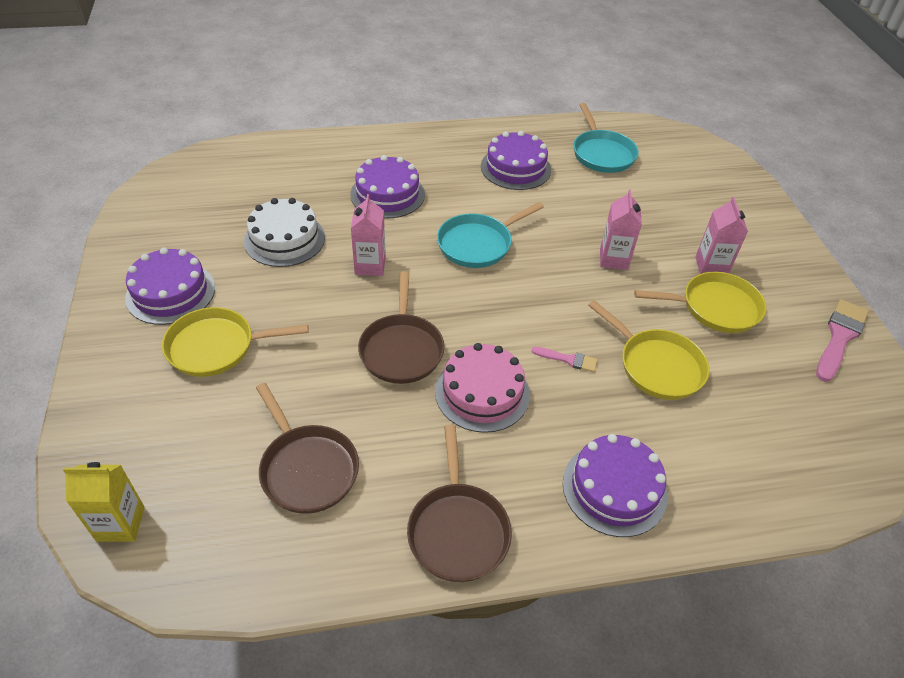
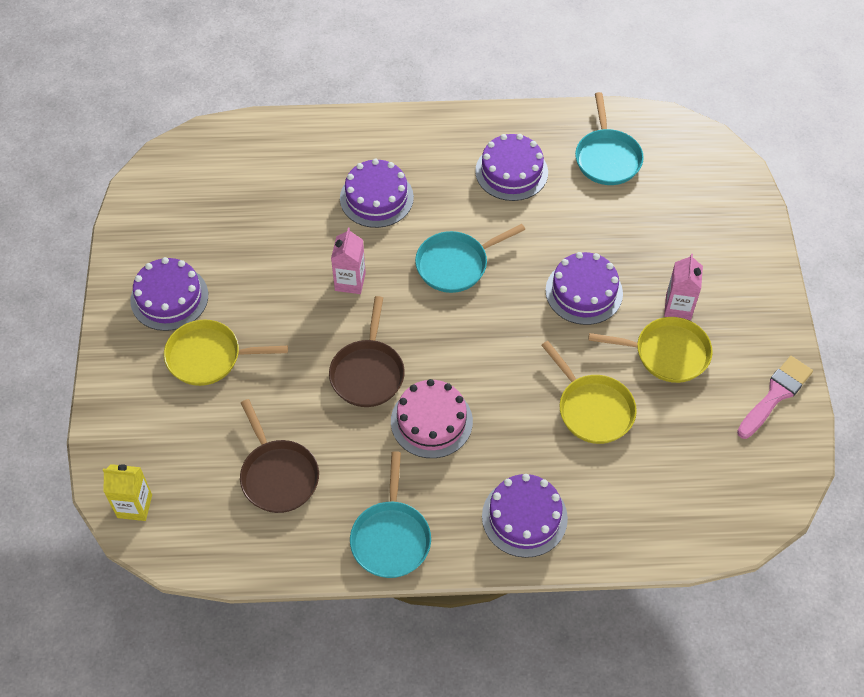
camera: 10 degrees right, 10 degrees up
(284, 239) = (273, 245): white cake -> none
(458, 530) = (391, 537): brown pan -> turquoise pan
(568, 359) = (514, 396): pink brush -> none
(613, 259) = (584, 292): pink carton -> purple cake

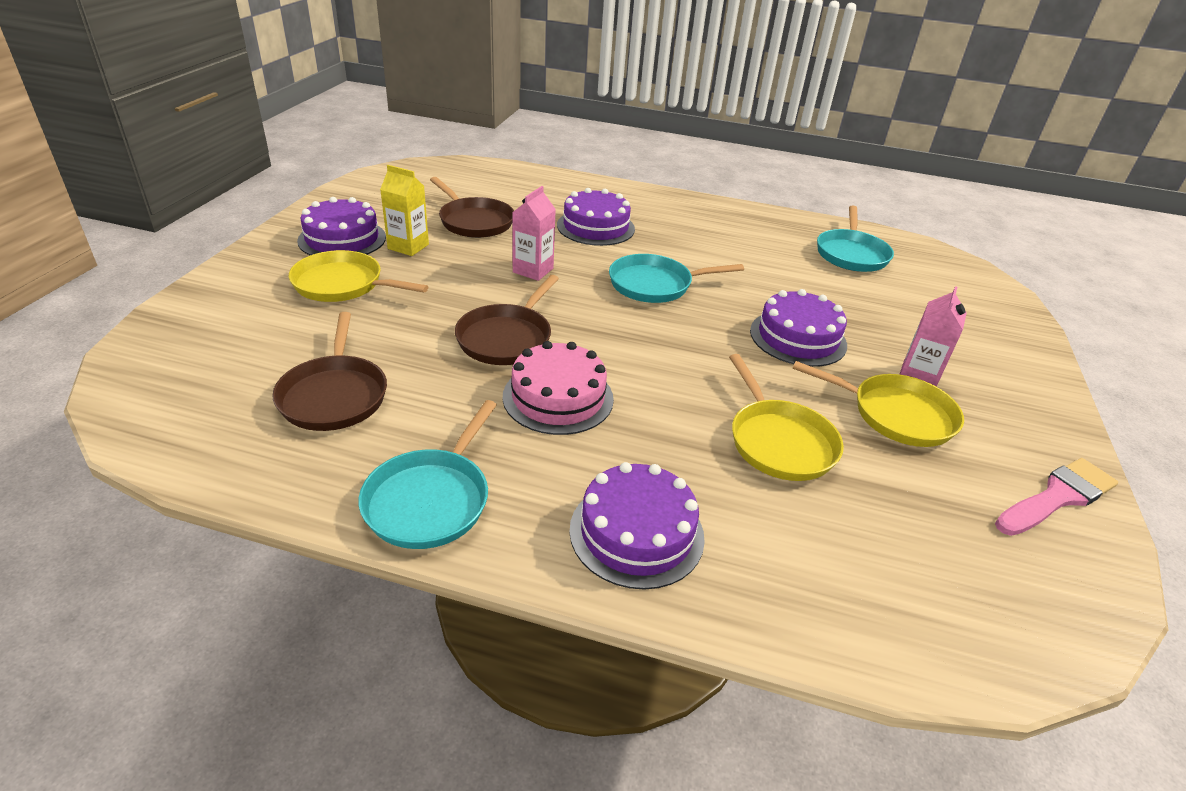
camera: 15 degrees right, 20 degrees down
(134, 506) = (143, 376): yellow carton -> yellow carton (408, 246)
(267, 229) = (474, 221): none -> brown pan
(511, 171) = (744, 241): purple cake -> none

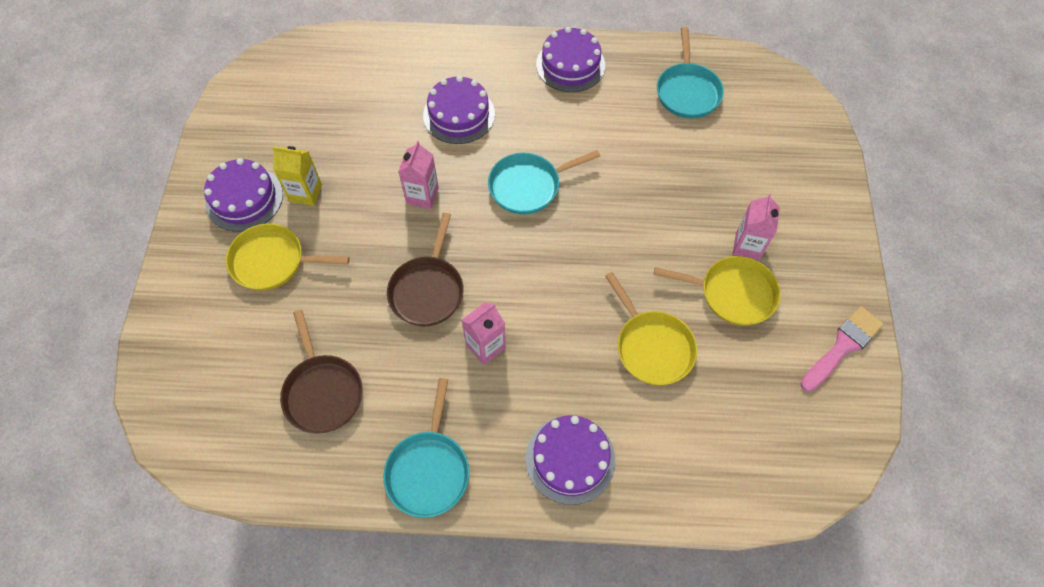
camera: 10 degrees left, 25 degrees up
(474, 221) = (349, 138): brown pan -> none
(558, 397) = (485, 346): pink cake -> pink carton
(798, 338) = (653, 223): purple cake -> purple cake (570, 65)

